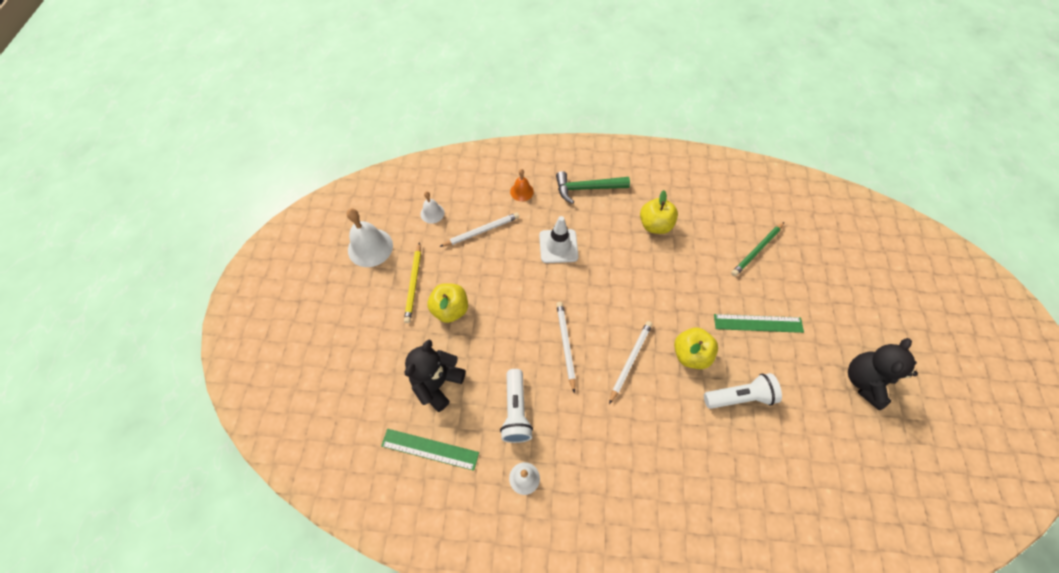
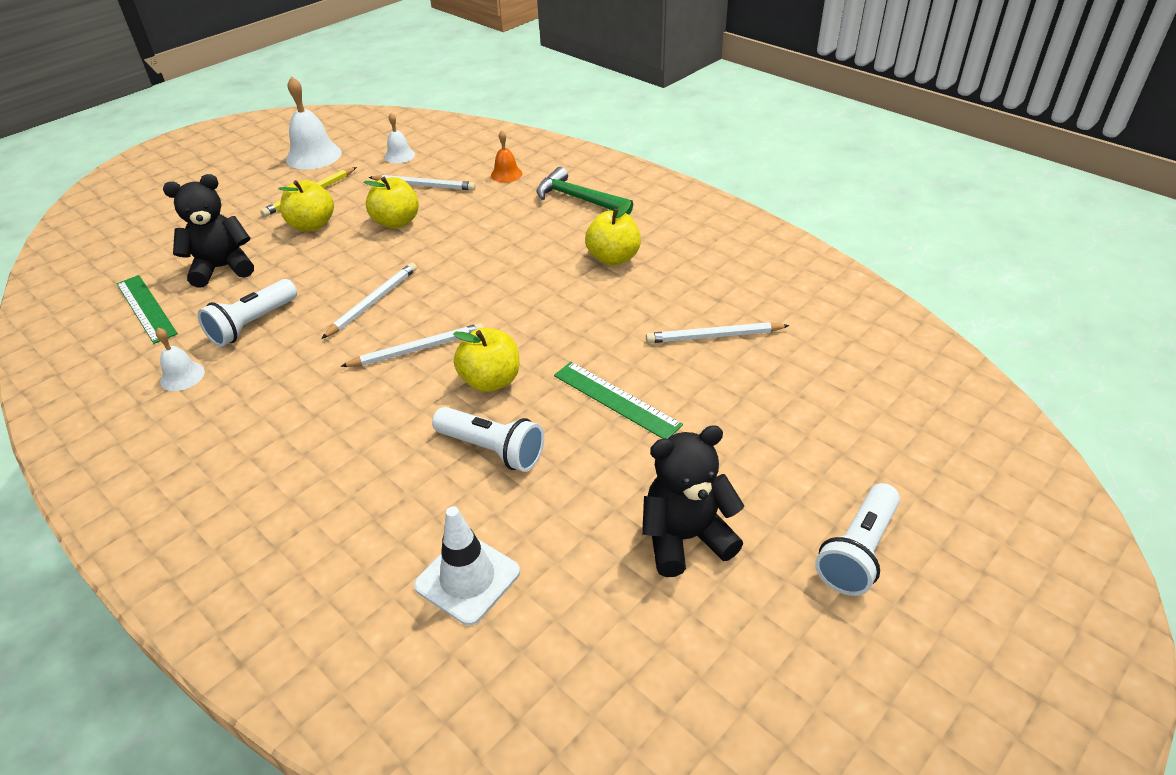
camera: 40 degrees right, 20 degrees down
(502, 273) = (396, 222): none -> yellow apple
(558, 246) = (481, 228): white traffic cone -> white traffic cone (467, 579)
(757, 250) = (714, 336): green pencil -> white pencil
(924, 337) = (857, 551): none -> white flashlight

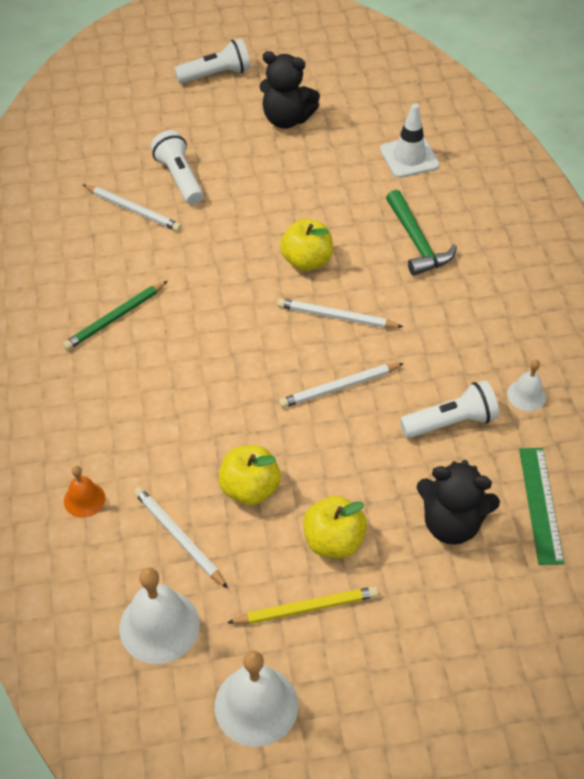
camera: 145 degrees left, 10 degrees up
(399, 155) = (159, 626): white bell -> white bell, size x1.80
(492, 449) = (344, 214): white flashlight -> white flashlight (179, 178)
(578, 199) = (61, 410): green hammer -> green hammer (416, 242)
(613, 258) = (115, 317): yellow apple -> green pencil
(616, 399) = (242, 204): green ruler -> none

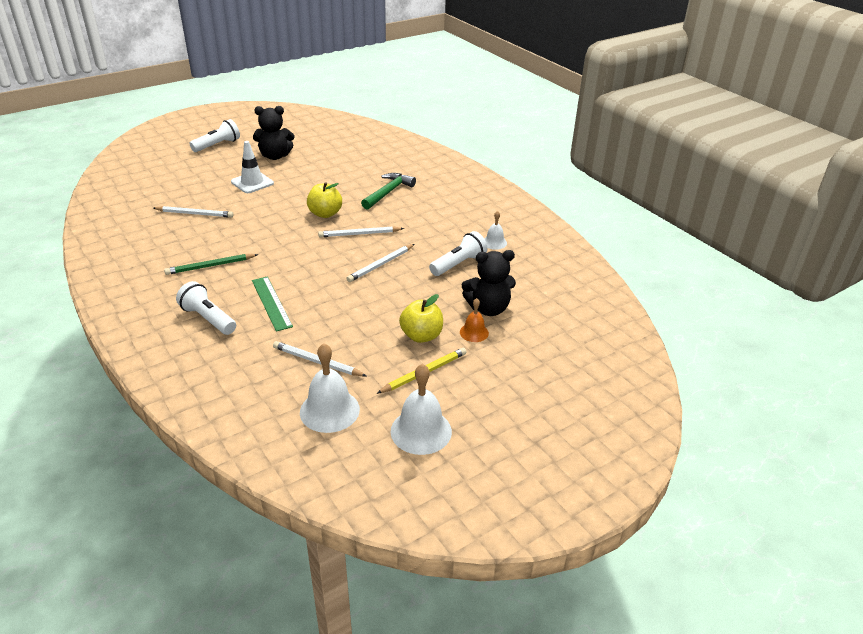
camera: 25 degrees left, 15 degrees down
(84, 499) = (238, 360): orange bell -> orange bell (474, 332)
(115, 317) = (210, 266): green pencil -> green pencil turned 45 degrees clockwise
(179, 178) = (219, 194): white flashlight -> white flashlight (208, 319)
(250, 489) = (351, 325): yellow apple -> none
(409, 157) = (361, 159): white traffic cone -> white traffic cone (252, 182)
(416, 242) = (388, 192): green hammer -> green hammer turned 105 degrees counterclockwise
(540, 504) = (534, 287): green ruler -> green ruler (271, 303)

